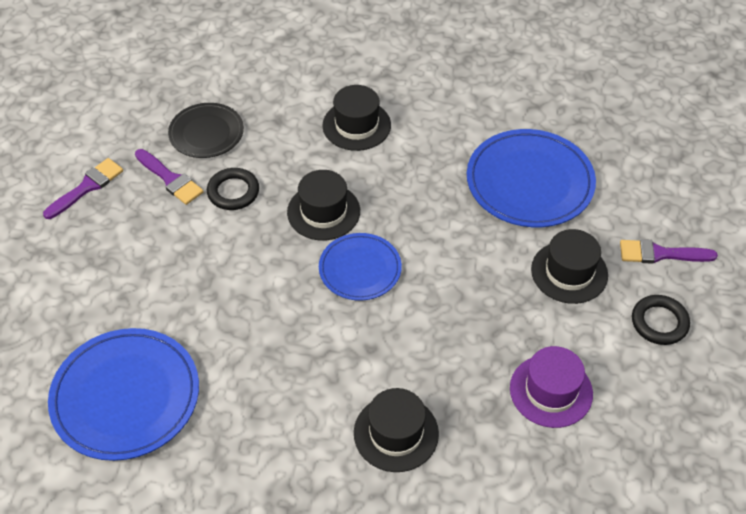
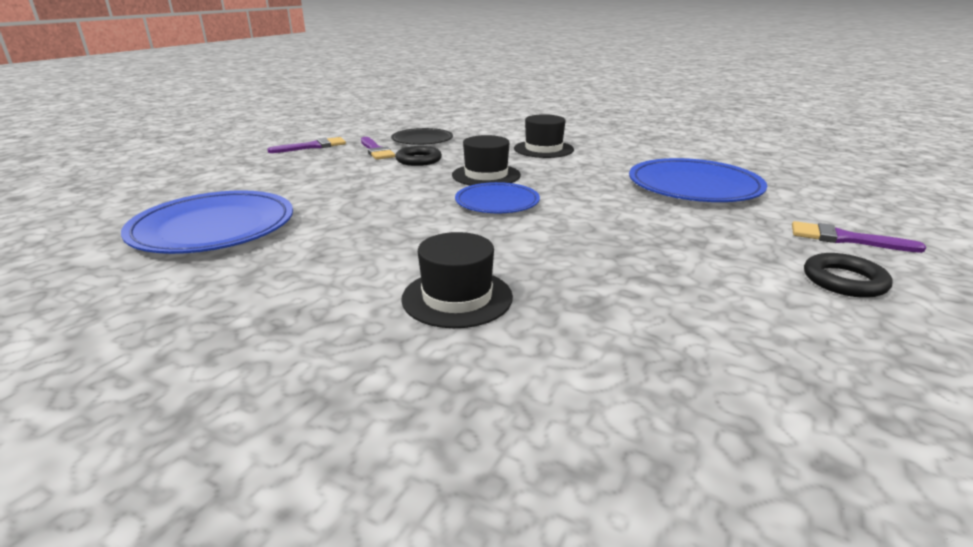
camera: 20 degrees right, 25 degrees down
(551, 391) = (677, 304): purple hat -> none
(569, 272) = (725, 233): black hat -> none

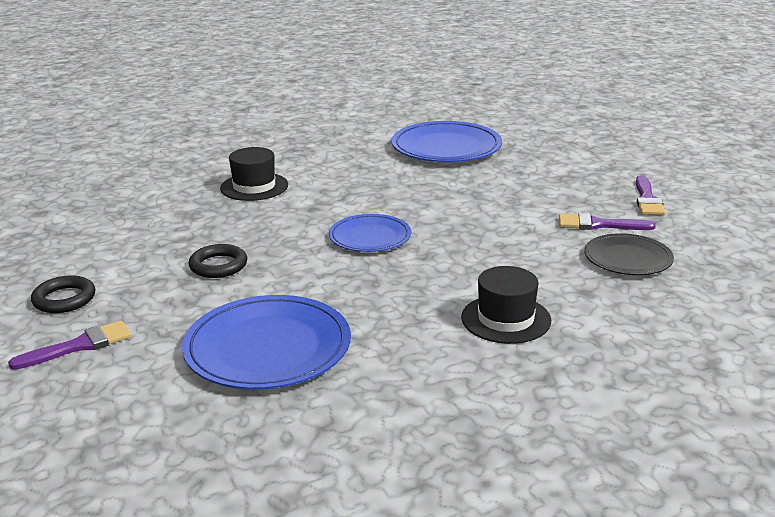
camera: 125 degrees right, 0 degrees up
(418, 160) = (537, 236): black ring -> black ring (218, 265)
(486, 175) = (446, 254): black hat -> none

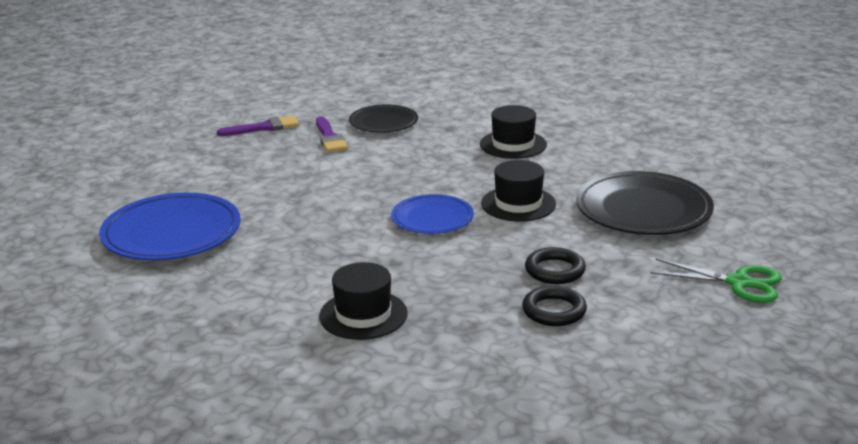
camera: 115 degrees left, 0 degrees up
(64, 299) = (694, 324): black ring -> black ring (554, 311)
(79, 346) = (739, 283): purple brush -> green scissors
(268, 348) = (643, 209): blue plate -> black plate
(355, 282) = (518, 204): none -> black hat

